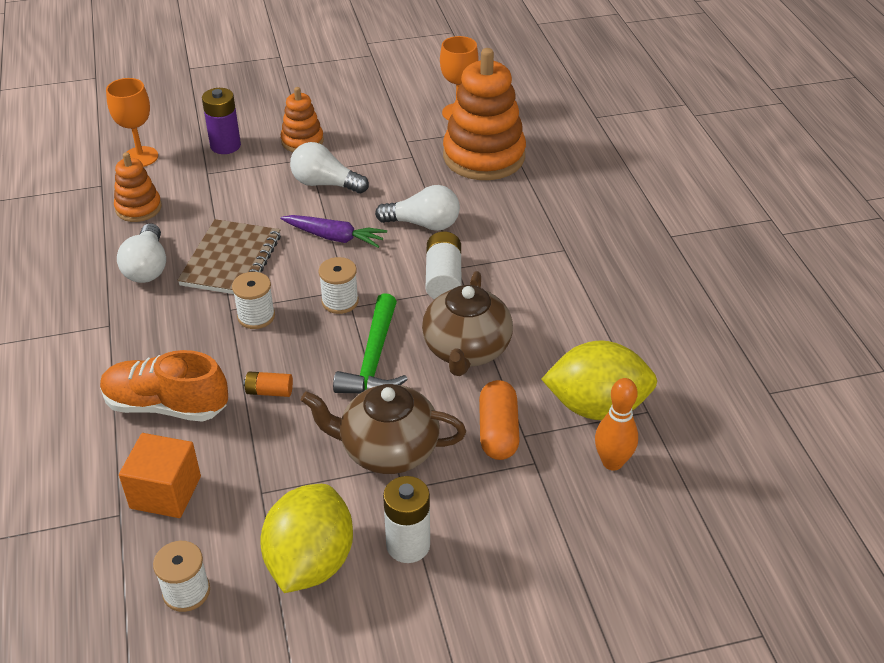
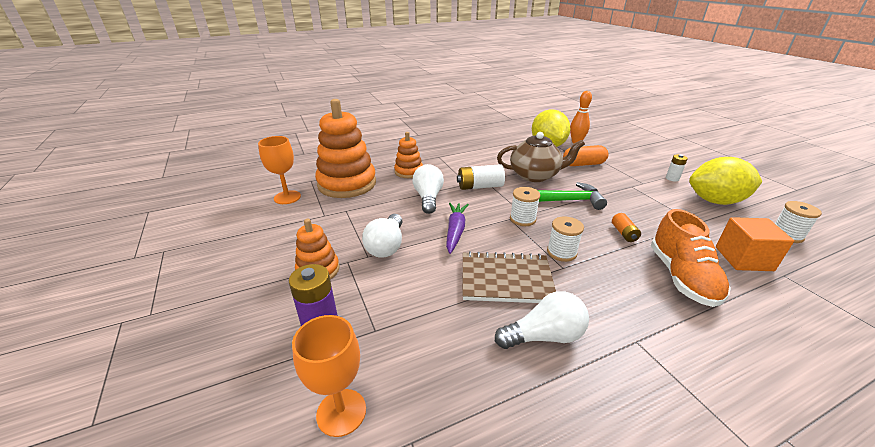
camera: 100 degrees left, 10 degrees down
(138, 208) = (452, 377): orange stacking toy -> orange stacking toy (408, 172)
(387, 450) = (624, 189): brown teapot -> none
(408, 545) = (672, 178): white battery -> white battery, size x0.59

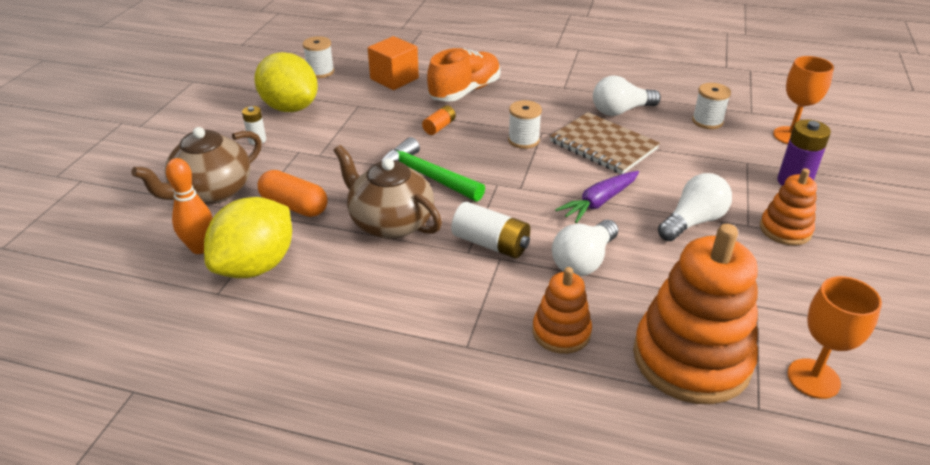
camera: 140 degrees left, 5 degrees up
(522, 219) = (508, 180): white spool -> white spool (707, 121)
(544, 336) = (621, 111): white light bulb -> white light bulb turned 45 degrees counterclockwise
(622, 155) = (211, 192): none -> brown teapot

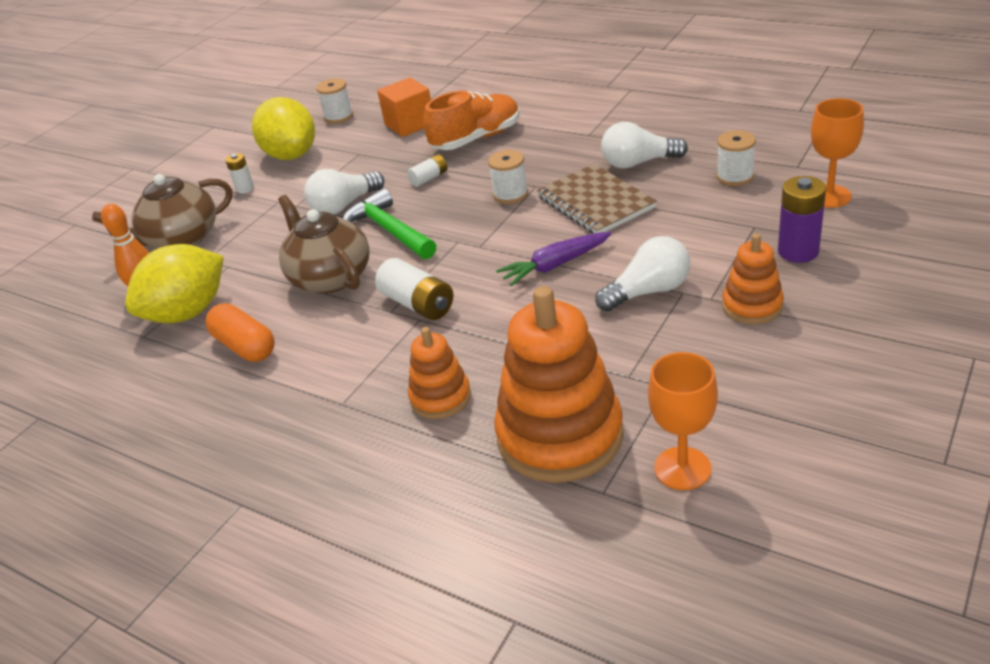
camera: 20 degrees right, 0 degrees up
(294, 206) = (248, 256): orange capsule -> orange capsule (245, 346)
(439, 127) = (429, 178): orange battery -> white battery
(583, 261) = (503, 327): white light bulb -> white light bulb (344, 205)

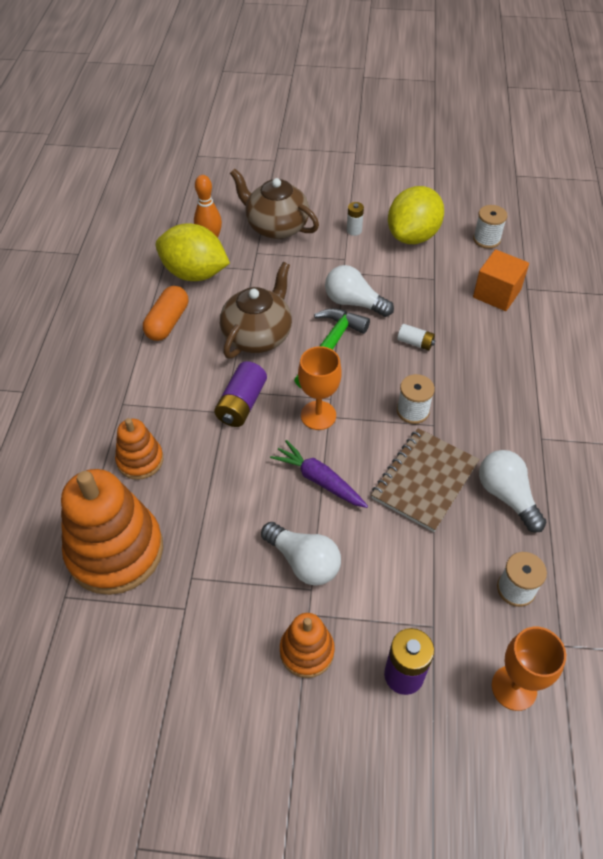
camera: 60 degrees right, 15 degrees up
(418, 304) = (241, 404): white battery -> purple battery
(476, 139) = (494, 352): orange shoe -> none
(682, 468) = (96, 644): orange goblet -> orange goblet (318, 415)

